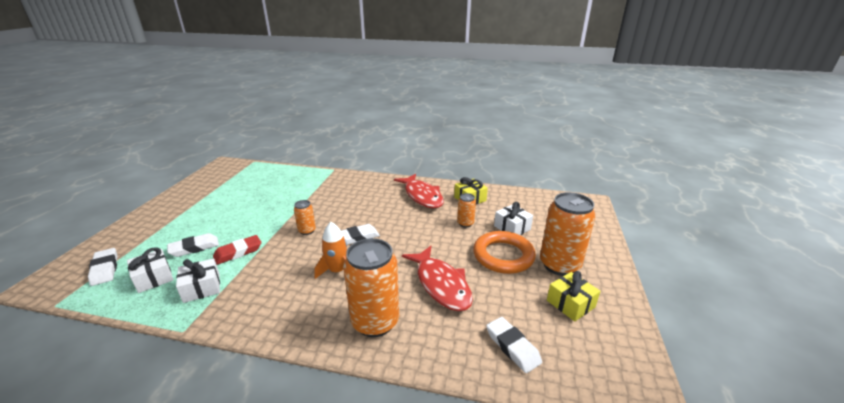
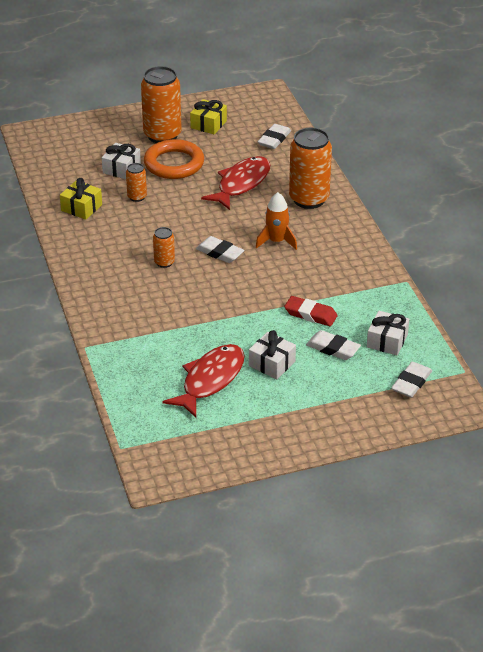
camera: 120 degrees left, 10 degrees up
(202, 288) = (367, 303): white gift -> white gift (272, 363)
(307, 231) = (239, 290): orange can -> orange can (164, 262)
(422, 196) = (102, 242): red fish -> red fish (210, 380)

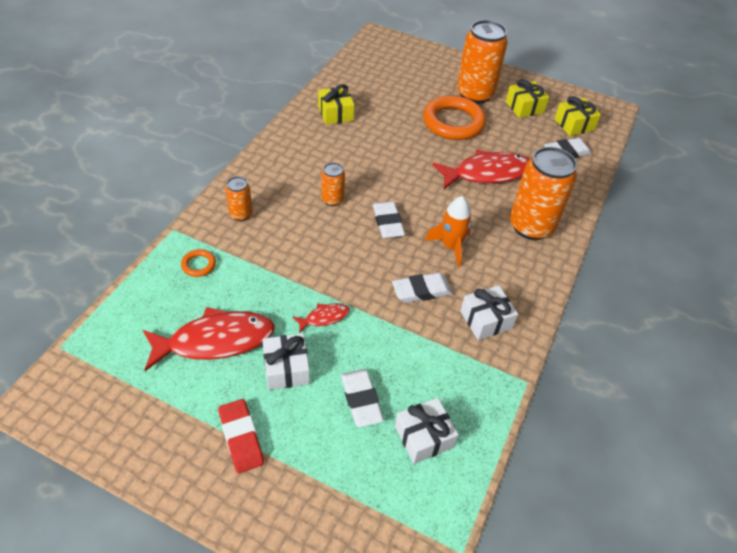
camera: 40 degrees right, 10 degrees up
(121, 169) = (407, 102): white gift -> white gift (486, 320)
(136, 353) = (199, 265): none -> orange ring
(137, 197) = (388, 131): orange can -> orange can (241, 214)
(256, 117) = (574, 124): none -> yellow gift
(256, 326) = (324, 317): none -> red fish
(310, 314) = (387, 344): red eraser -> red eraser (241, 438)
(411, 383) = (387, 513): white eraser -> white eraser (421, 290)

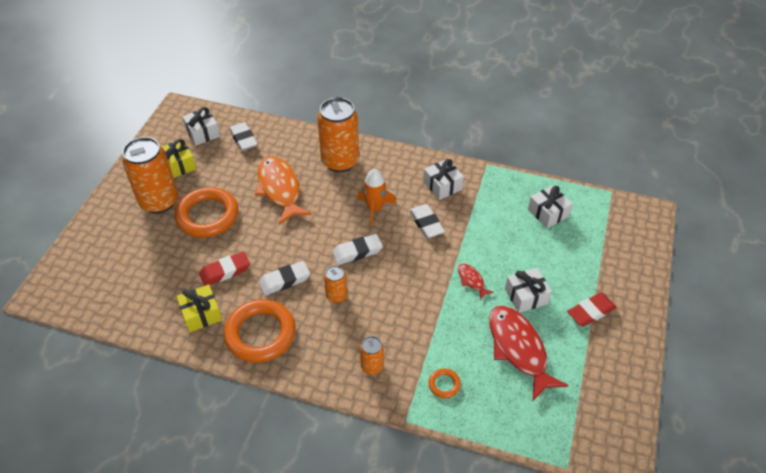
camera: 95 degrees left, 0 degrees up
(303, 146) = (260, 334): none -> orange ring
(361, 400) = (534, 248): white eraser -> white eraser (284, 280)
(381, 129) = (225, 271): none -> red eraser
(487, 173) = (280, 189): red fish -> orange fish
(574, 124) = (203, 133): yellow gift -> white gift

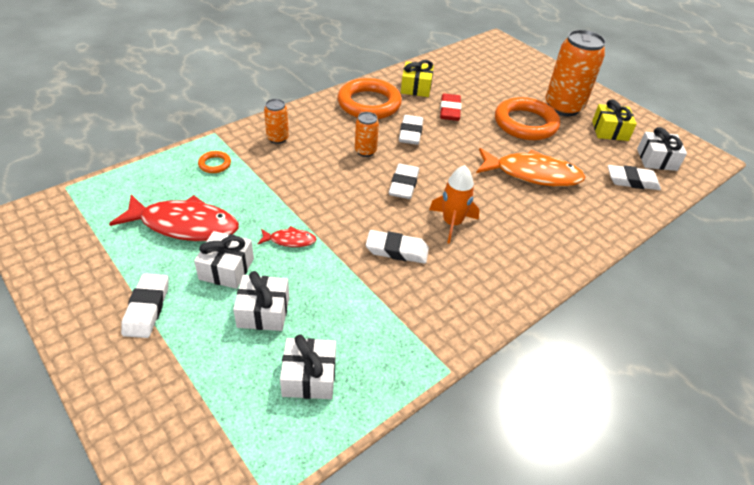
camera: 120 degrees right, 5 degrees down
(340, 161) = (549, 233): orange can -> none
(442, 185) = (444, 298): white gift -> white gift (263, 312)
(590, 311) = (147, 308): red eraser -> white eraser

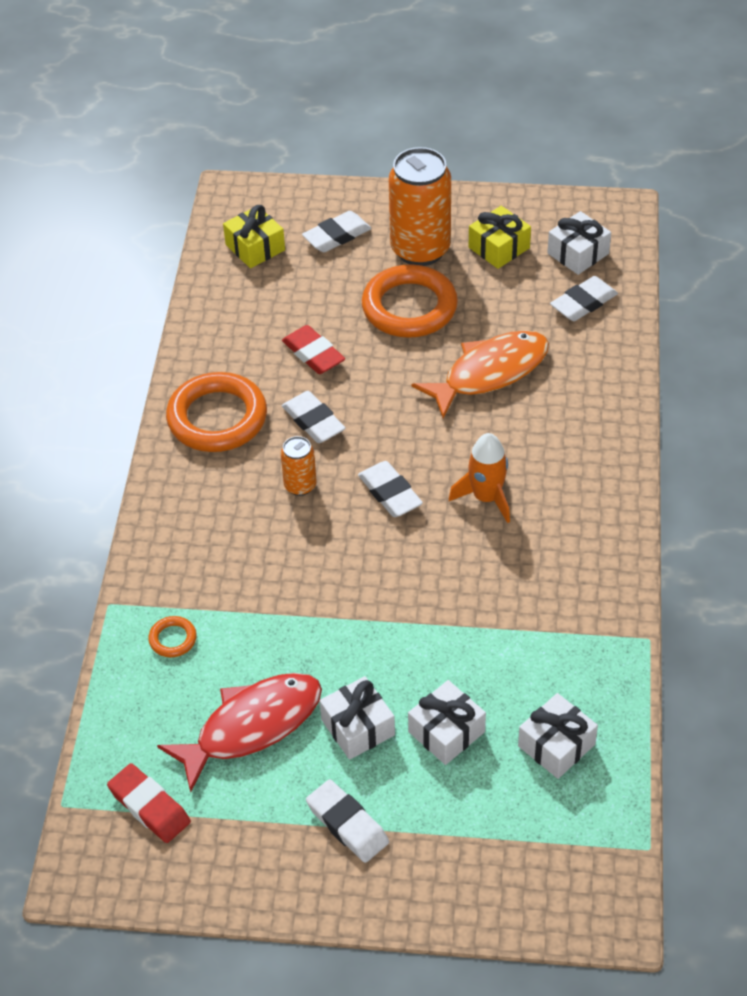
camera: 40 degrees left, 5 degrees up
(90, 218) = (149, 806): none -> red eraser
(277, 138) = (188, 550): orange can -> none
(290, 240) = (371, 649): red fish -> none
(397, 250) = (475, 570): white eraser -> white eraser (337, 236)
(416, 87) = (236, 350): yellow gift -> yellow gift (255, 247)

